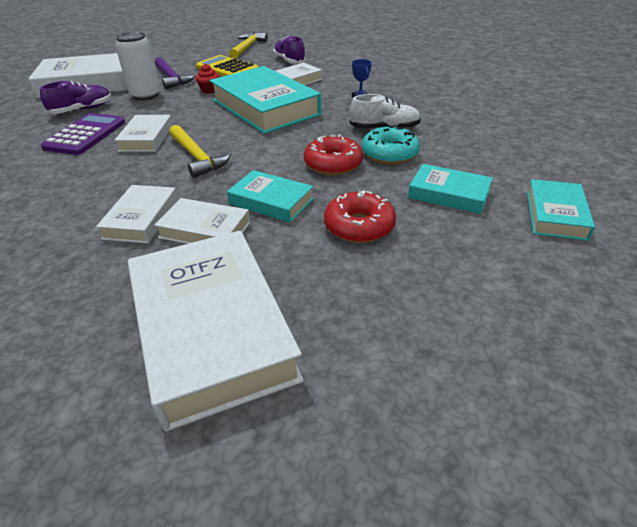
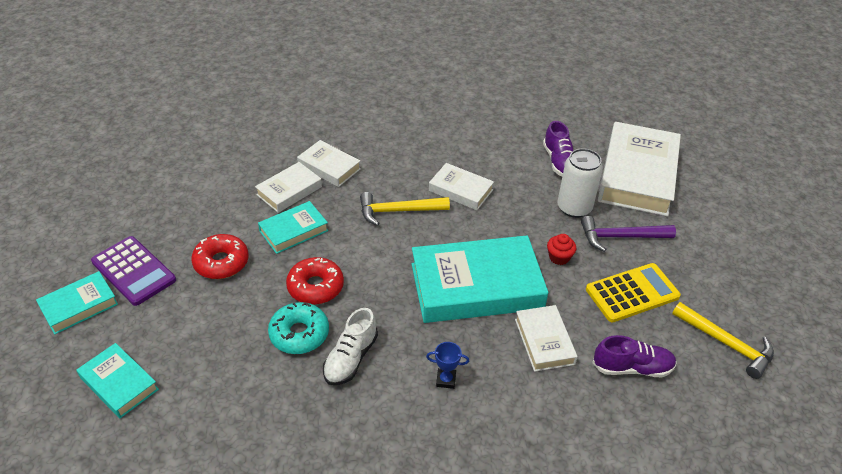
camera: 115 degrees right, 5 degrees up
(85, 135) = (494, 158): purple calculator -> purple calculator (133, 271)
(212, 329) = (200, 173): white book -> none
(449, 194) = (206, 335): turquoise book -> turquoise book (79, 306)

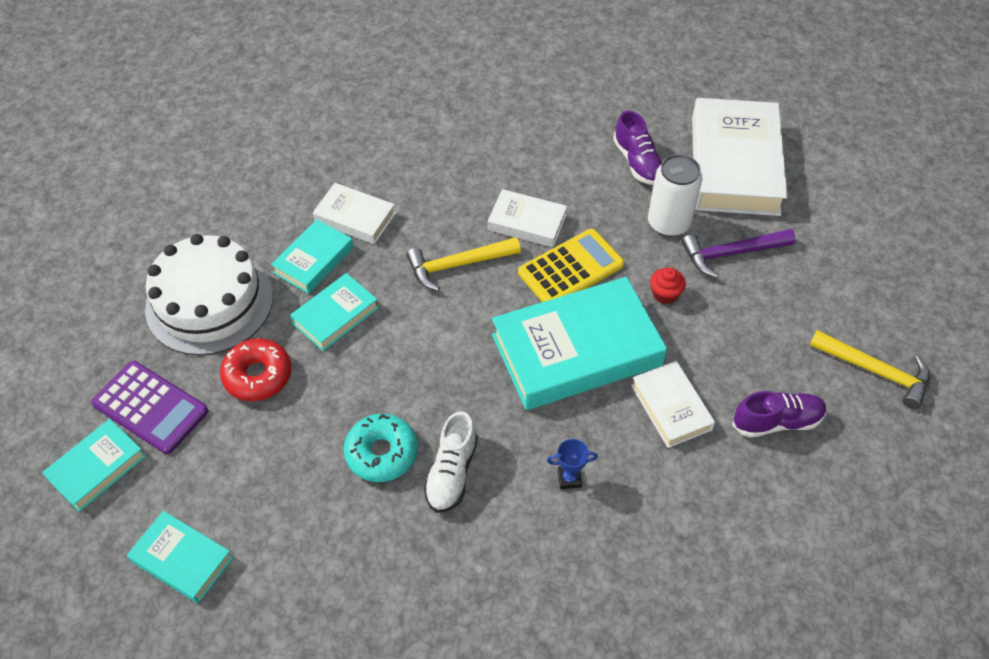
camera: 10 degrees left, 10 degrees up
(202, 207) = (209, 302): none -> white cake
(289, 191) = (314, 260): white book -> turquoise book
(315, 287) = (384, 387): red donut -> none
(632, 293) = (758, 326): yellow calculator -> yellow calculator (571, 269)

